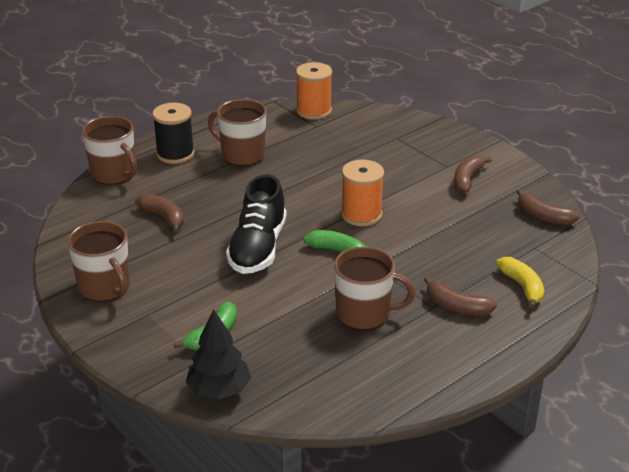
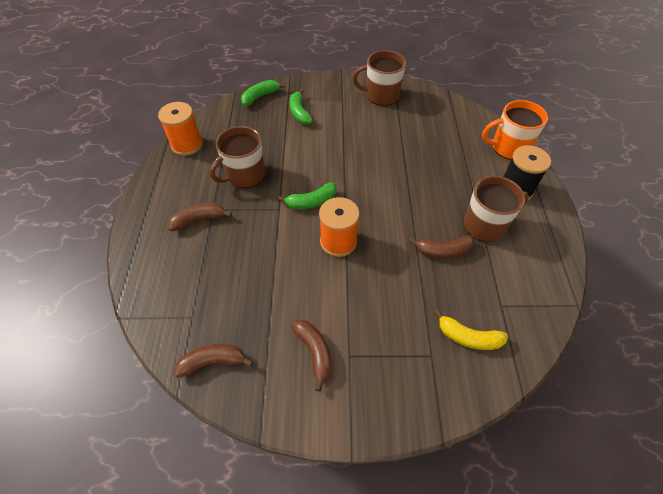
camera: 130 degrees right, 20 degrees up
(114, 174) = (508, 148): brown mug -> orange mug
(163, 217) = (431, 145): brown banana -> brown banana (443, 251)
(219, 390) = (260, 96): black tree -> green banana
(258, 248) = (355, 168): black shoe -> none
(314, 111) = (534, 324): orange spool -> orange spool (187, 145)
(522, 287) = (170, 269): yellow banana -> yellow banana (468, 337)

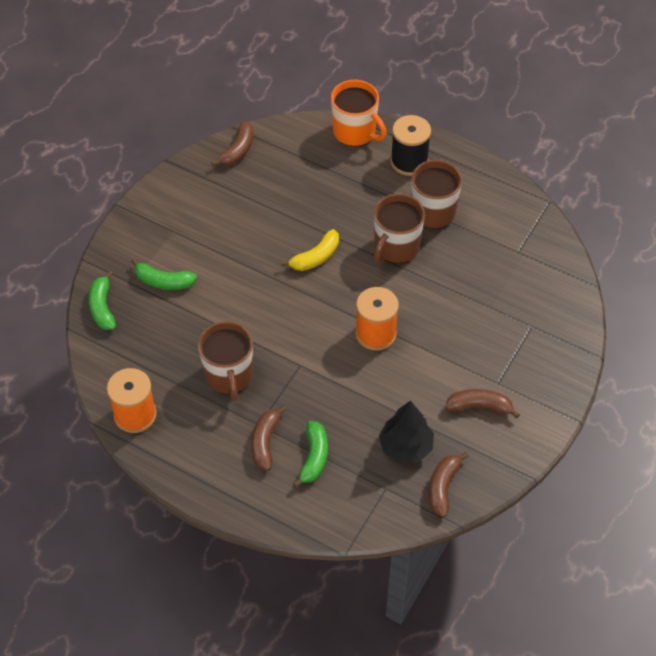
camera: 60 degrees left, 0 degrees up
(241, 313) = (406, 447): none -> black tree
(311, 201) = (310, 332): green banana -> green banana (314, 457)
(381, 96) = (195, 191): brown mug -> brown mug (396, 247)
(443, 251) = (439, 258): brown banana -> brown banana (238, 150)
(468, 337) = (531, 291): yellow banana -> yellow banana (315, 257)
(508, 148) = (355, 132): orange mug -> orange mug turned 75 degrees counterclockwise

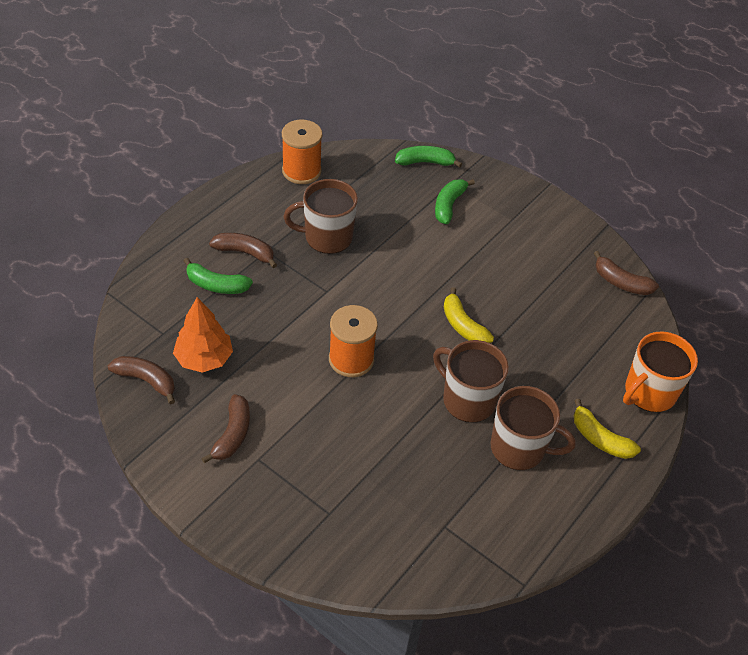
camera: 95 degrees right, 5 degrees down
(406, 447) = (204, 359): black tree -> orange tree
(409, 161) = (600, 439): black spool -> yellow banana

